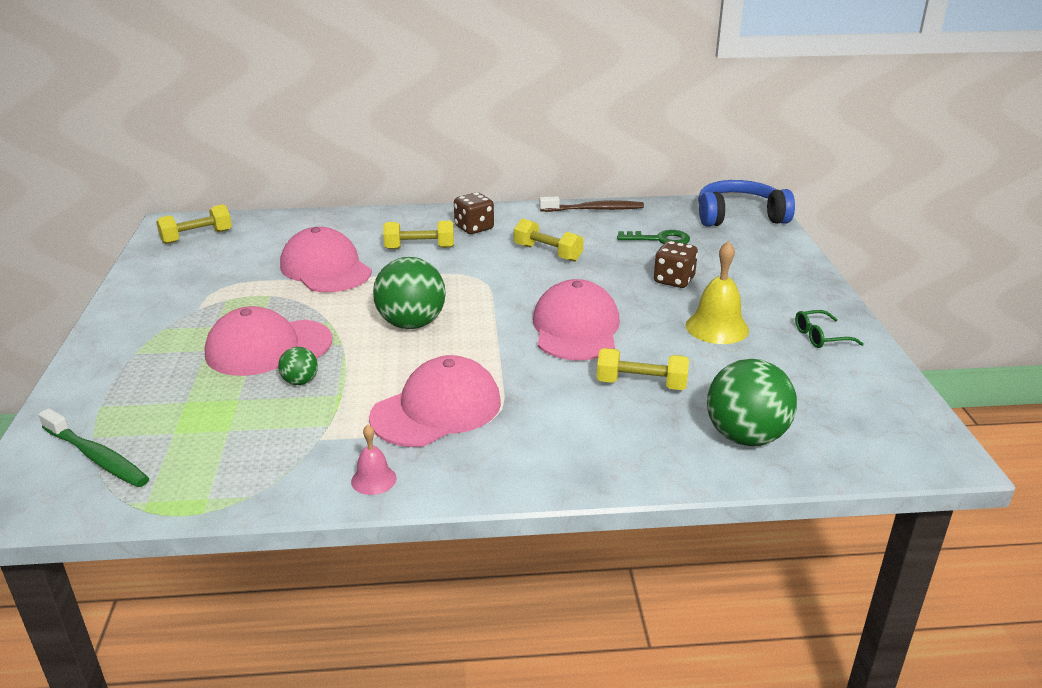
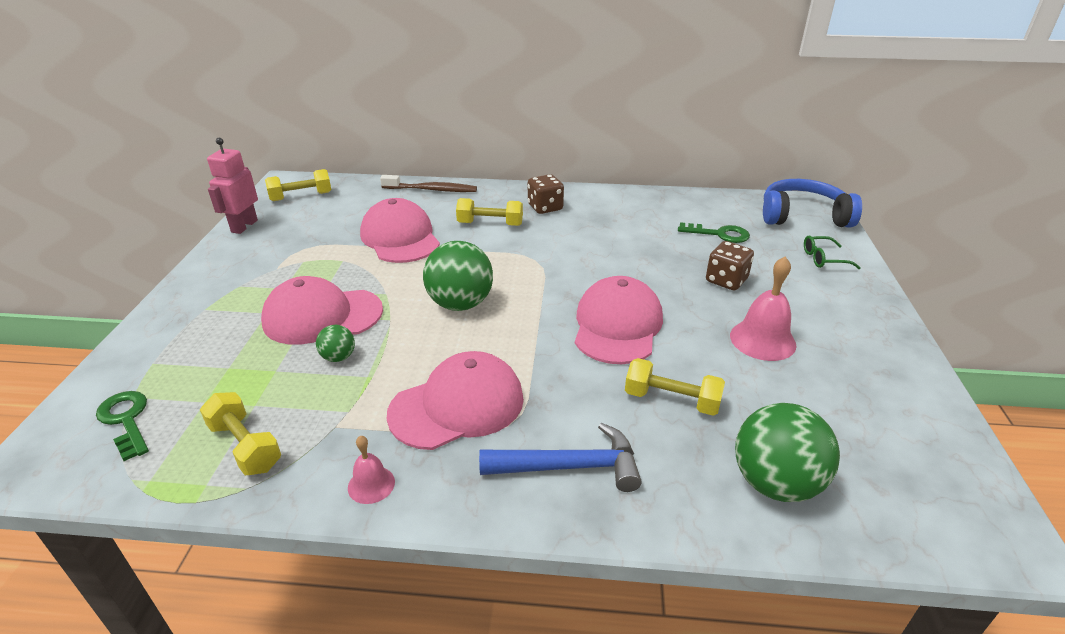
camera: 10 degrees right, 5 degrees up
(96, 457) = (126, 420): green toothbrush -> green key
(143, 271) = (244, 226): none -> pink robot
(547, 253) = (607, 239): yellow dumbbell -> yellow dumbbell (245, 446)
(559, 445) = (570, 466): none -> blue hammer
(593, 209) = (661, 197): brown toothbrush -> brown toothbrush (431, 190)
(717, 327) = (762, 340): yellow bell -> pink bell
(820, 337) = (874, 363): green glasses -> green glasses (823, 259)

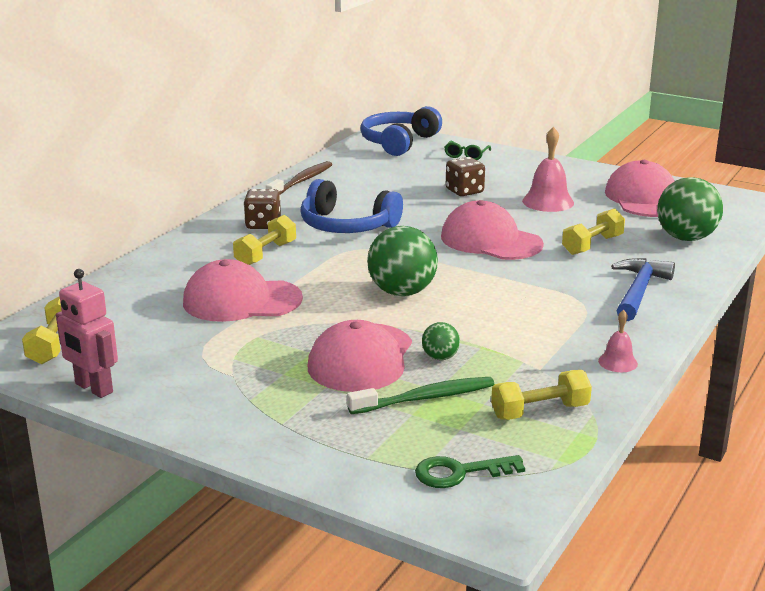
camera: 65 degrees left, 10 degrees down
(258, 368) = (425, 398): none -> green toothbrush
(431, 190) = (146, 268): brown toothbrush -> brown toothbrush (301, 181)
(457, 406) = (547, 317): pink cap -> pink cap (644, 198)
(578, 242) = (347, 225): none -> blue headphones
(719, 234) = (394, 175): green key -> none

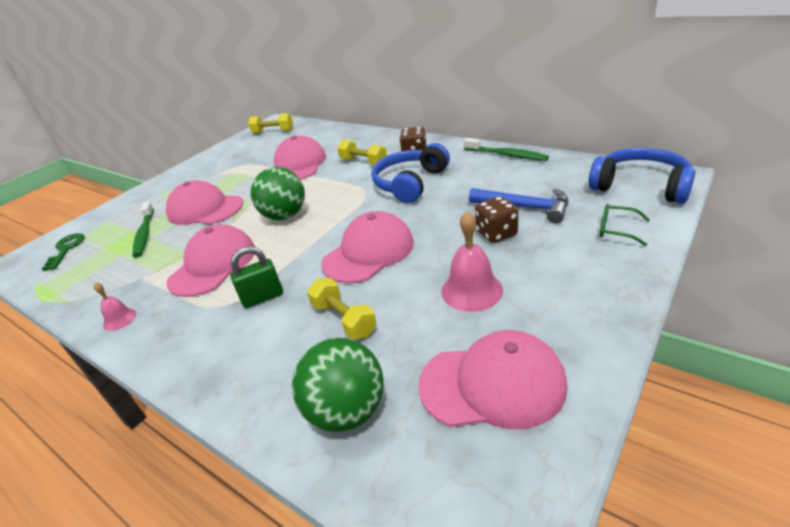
camera: 100 degrees right, 10 degrees up
(93, 388) = (226, 147): pink robot -> none
(301, 181) = (506, 155): brown toothbrush -> green toothbrush
(440, 357) = (186, 237): green ball -> none
(510, 323) = (213, 265): none -> pink cap
(540, 411) = (93, 278): yellow dumbbell -> none
(567, 284) = (263, 297): none -> green padlock
(638, 291) = (227, 345): blue hammer -> blue hammer (525, 208)

